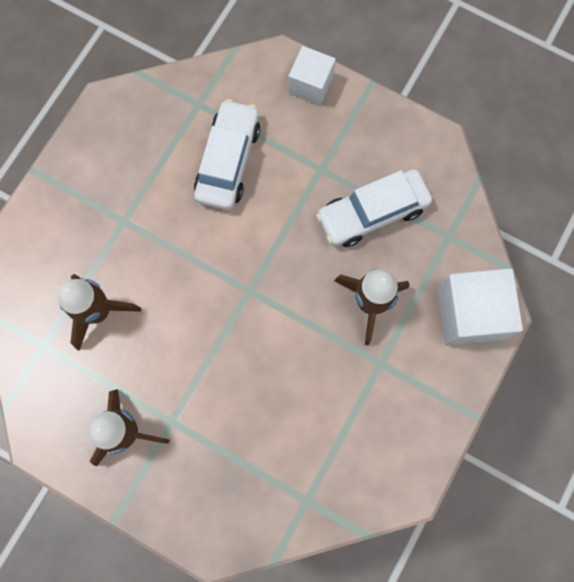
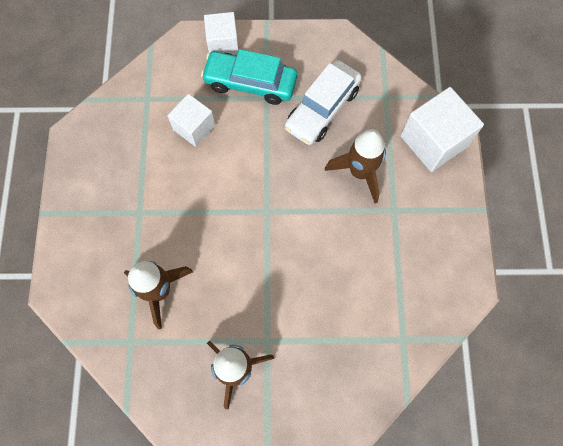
camera: 30 degrees left, 5 degrees down
(228, 161) = (194, 127): white car -> white cube
(314, 144) = (250, 83): none -> turquoise car

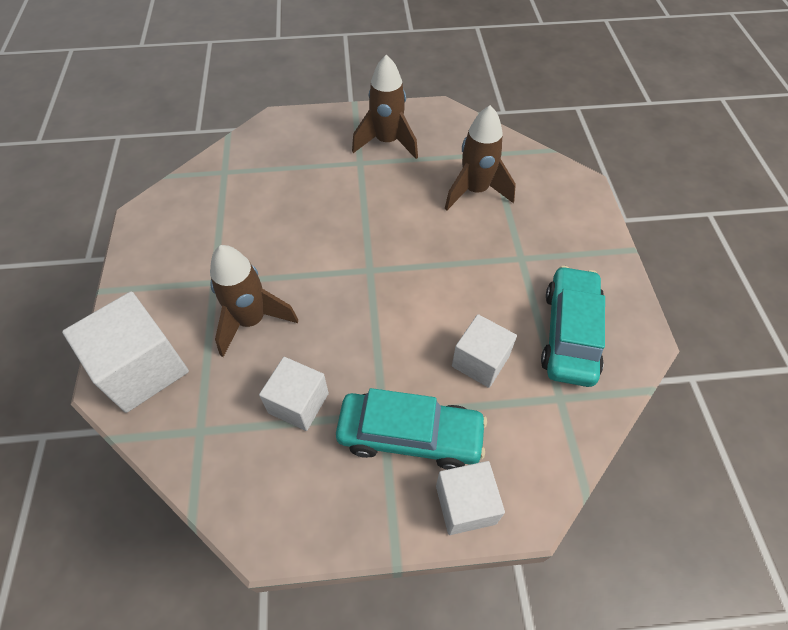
camera: 175 degrees right, 15 degrees down
(124, 143) = (569, 333): none -> turquoise car
(322, 109) = (298, 403): white car -> white cube

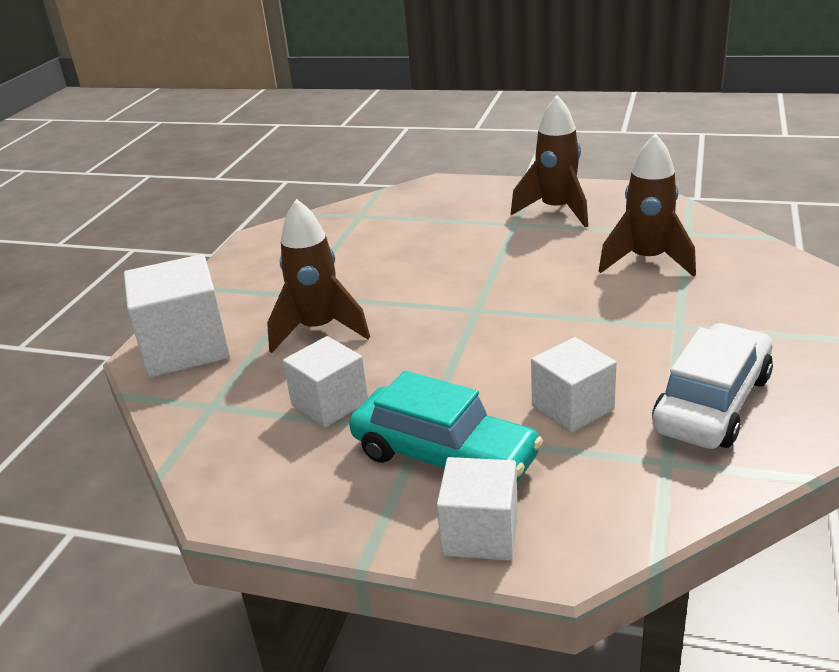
camera: 25 degrees right, 25 degrees down
(569, 333) = (712, 403): turquoise car -> white car

